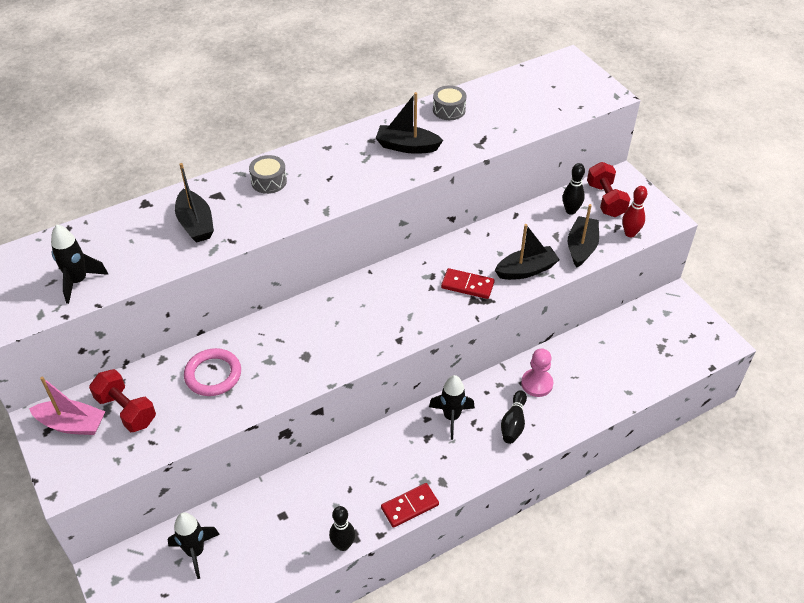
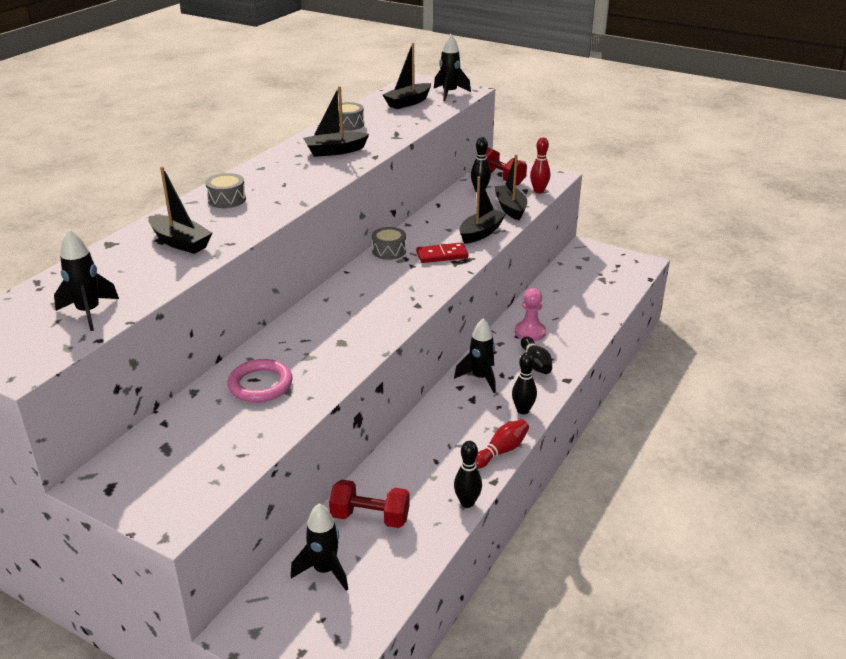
camera: 30 degrees left, 15 degrees down
(72, 424) = (135, 474): pink boat -> none
(126, 410) = (189, 441): red dumbbell -> red dumbbell (370, 517)
(409, 506) = (501, 451): red domino -> red bowling pin
(424, 260) = (389, 251): none -> grey drum
(461, 471) = (523, 410): none -> black bowling pin
(532, 94) = (408, 102): none -> black boat
(585, 93) = (449, 93): none -> black rocket

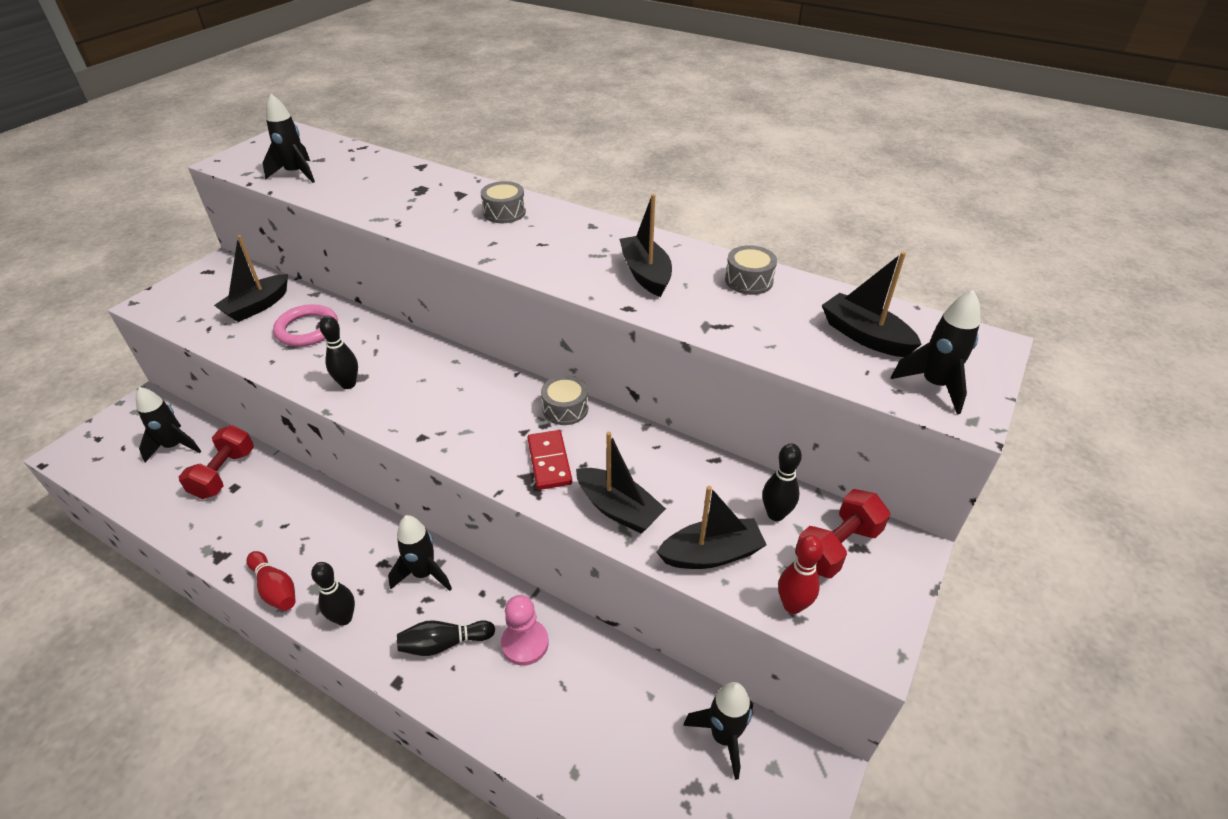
camera: 90 degrees right, 10 degrees up
(180, 242) = (409, 198): black boat -> black boat (257, 306)
(467, 502) = (206, 551): black bowling pin -> black bowling pin (348, 384)
(573, 270) = (723, 736): none -> black rocket

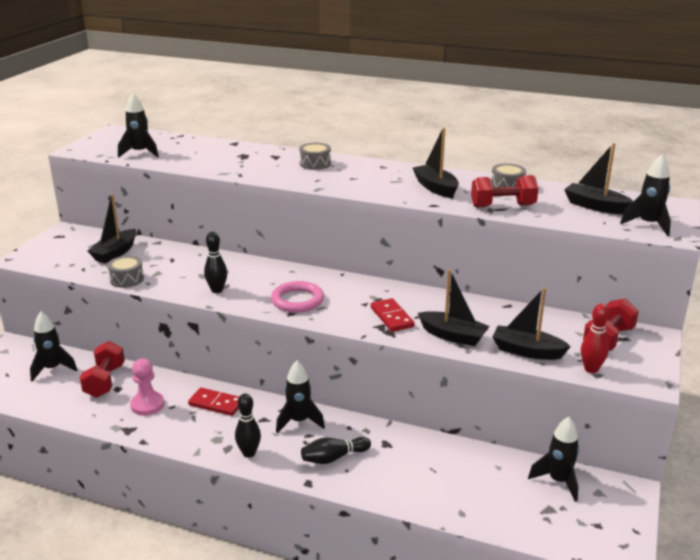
camera: 10 degrees left, 15 degrees down
(275, 589) = (185, 443): red bowling pin -> none
(307, 329) = (164, 263): pink ring -> pink ring (297, 300)
(336, 529) = (216, 404): none -> red domino
(525, 643) = (394, 450): pink pawn -> pink pawn (147, 405)
(565, 409) = (388, 289): grey drum -> grey drum (127, 279)
(711, 554) = (527, 351): black boat -> black boat turned 135 degrees counterclockwise
(726, 320) = (502, 206): none -> red dumbbell
(775, 514) = (561, 328): black bowling pin -> none

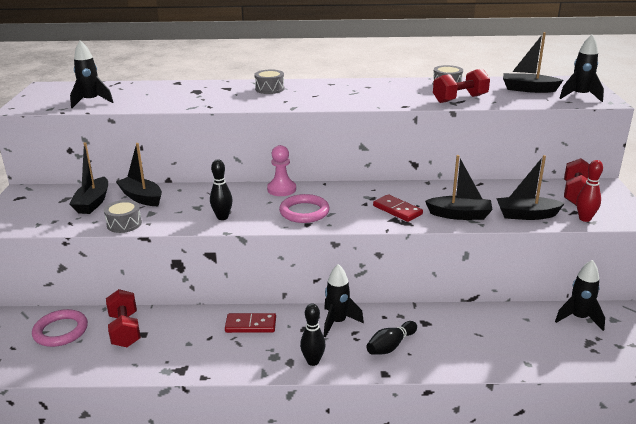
camera: 20 degrees left, 0 degrees up
(52, 369) = (61, 331): black rocket -> pink ring
(147, 405) = (184, 342): pink pawn -> pink pawn (281, 189)
(436, 188) = (392, 93): black boat -> black boat (141, 198)

